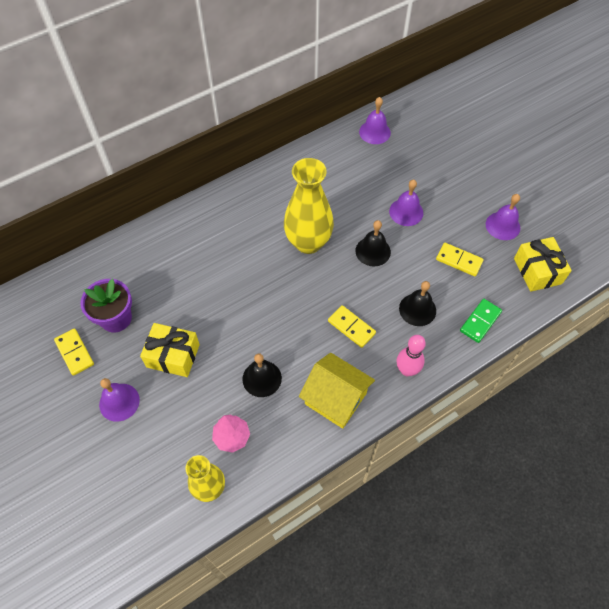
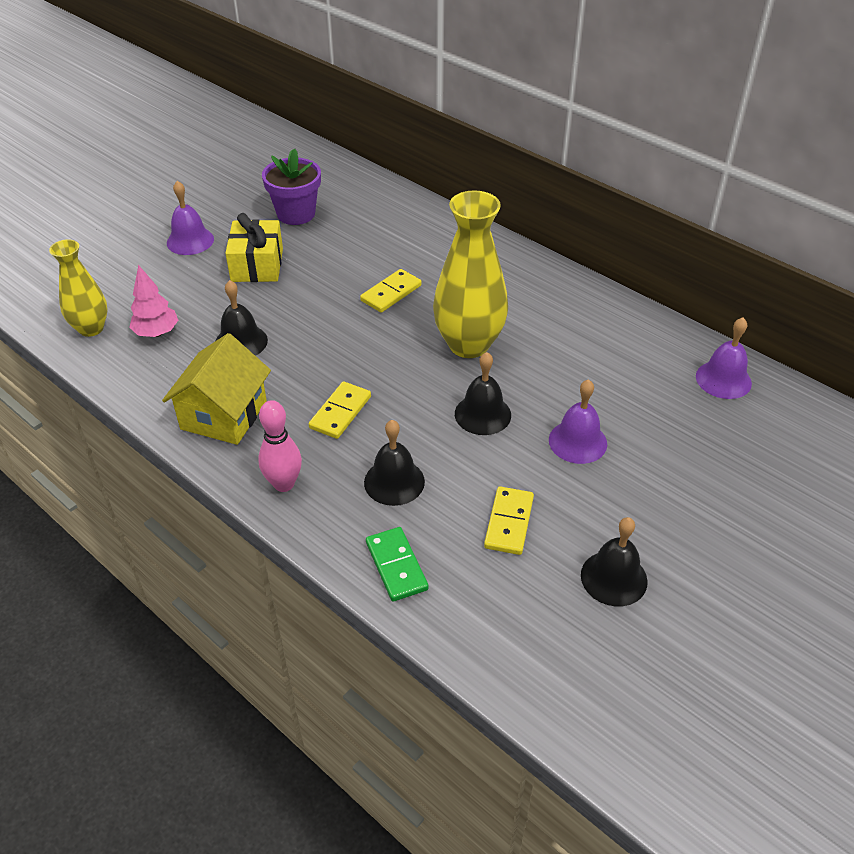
camera: 75 degrees right, 15 degrees down
(74, 353) = (245, 198): yellow domino -> yellow domino (391, 293)
(480, 321) = (396, 566): green domino -> green domino turned 45 degrees clockwise
(502, 226) = (614, 578): purple bell -> black bell
(537, 271) = (534, 643): yellow gift -> none

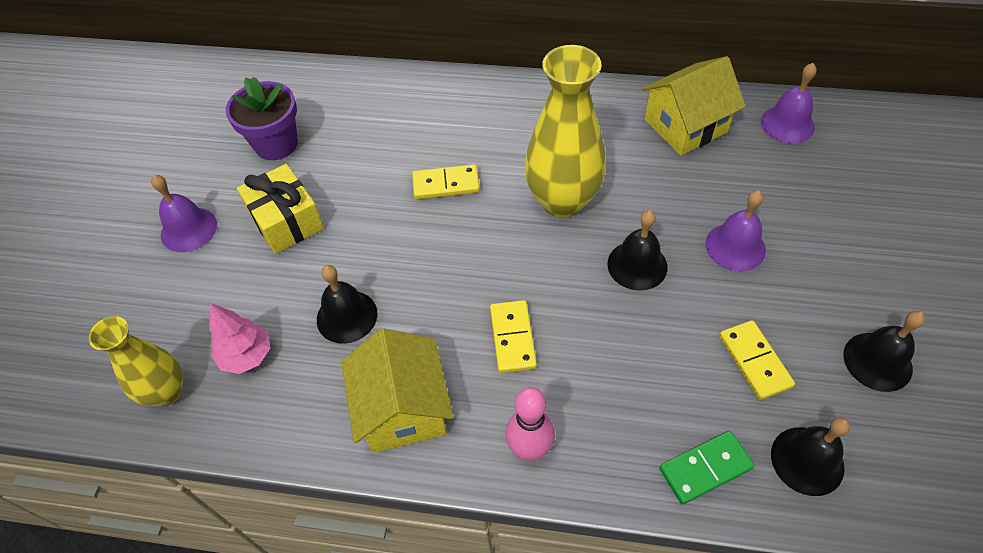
camera: 30 degrees left, 10 degrees up
(391, 293) = (446, 184): yellow domino -> yellow domino turned 75 degrees clockwise
(394, 481) = (625, 381): black bell -> black bell (807, 460)
(396, 566) = (705, 468): green domino -> green domino turned 60 degrees counterclockwise
(627, 340) = (685, 126): none -> yellow house

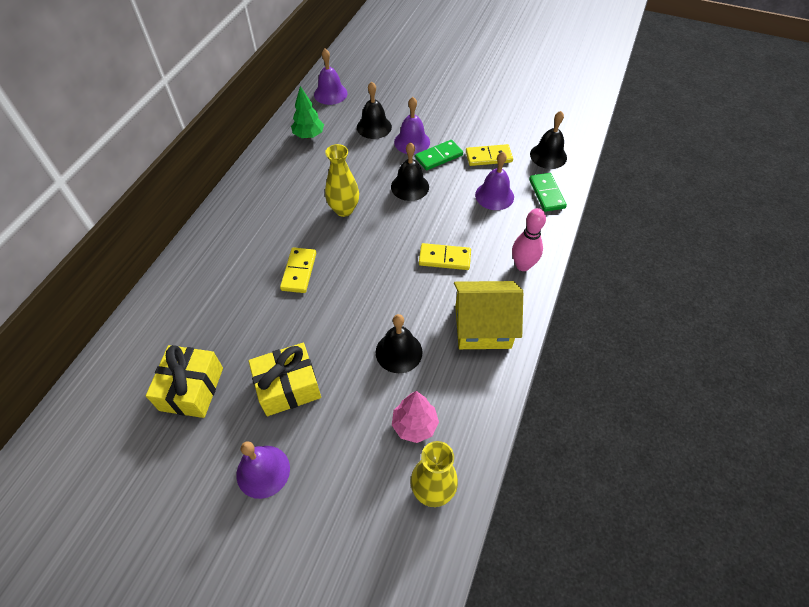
camera: 80 degrees left, 0 degrees up
(276, 144) = (192, 389): purple flower pot -> yellow gift
(562, 201) = (344, 209): yellow vase -> yellow vase, size x0.61
(666, 384) = (494, 195): none -> purple bell
(685, 126) = (309, 135): yellow house -> green tree
(719, 289) = (438, 157): none -> green domino
(877, 361) = (499, 114): black bell -> black bell (374, 127)

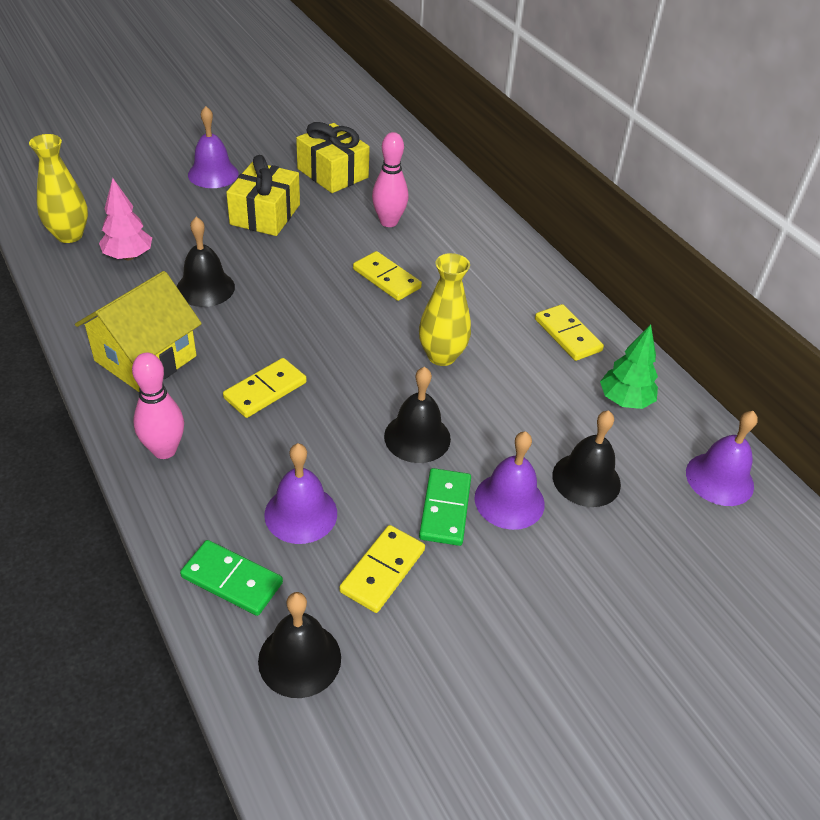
camera: 125 degrees right, 10 degrees down
(233, 310) = (388, 222): none -> pink bowling pin
(276, 174) = (567, 335): none -> yellow domino

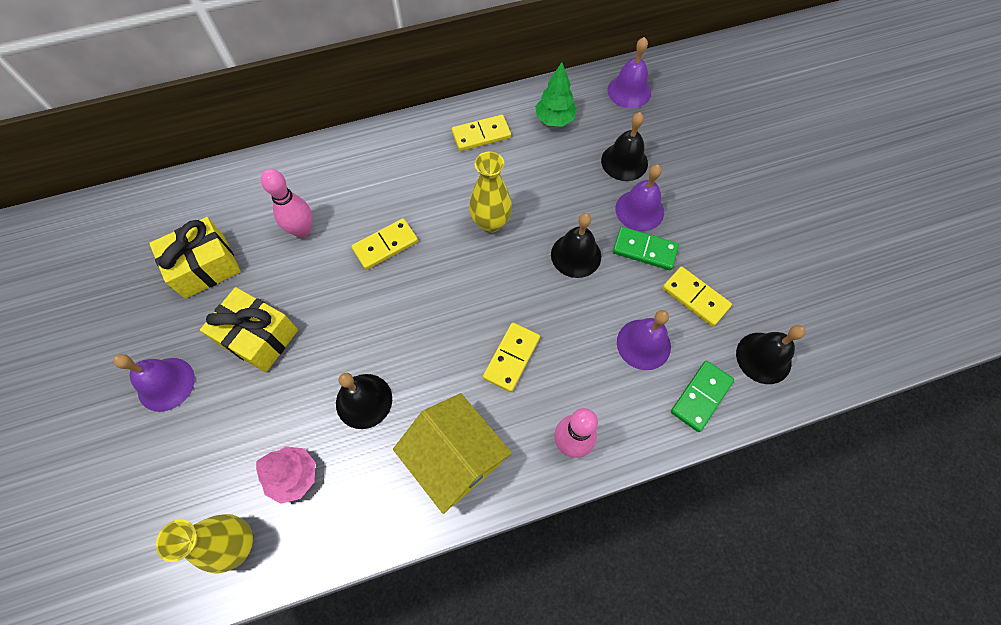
camera: 75 degrees left, 20 degrees up
(265, 390) = (511, 358): yellow domino -> yellow domino turned 60 degrees clockwise

